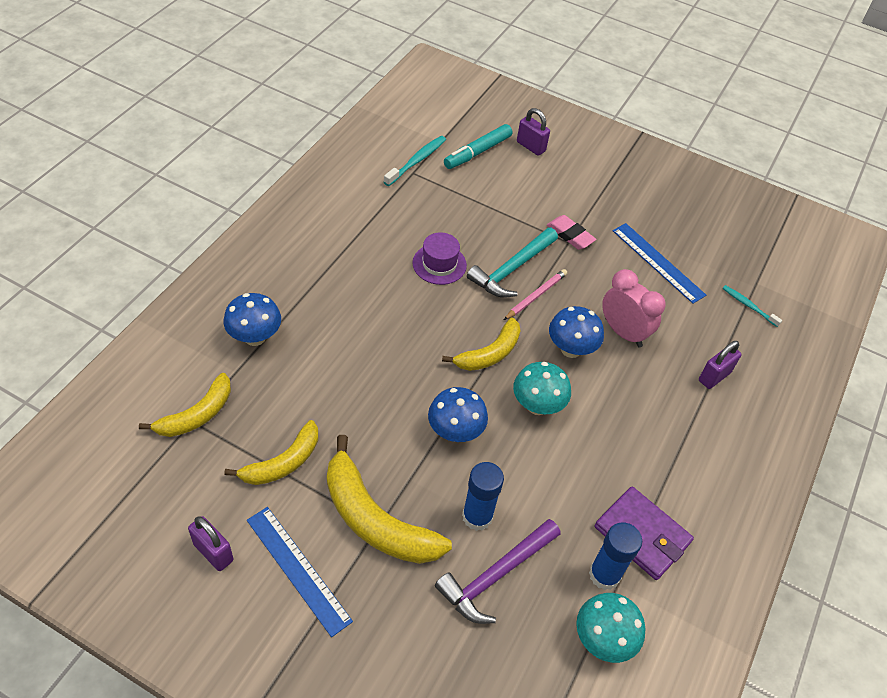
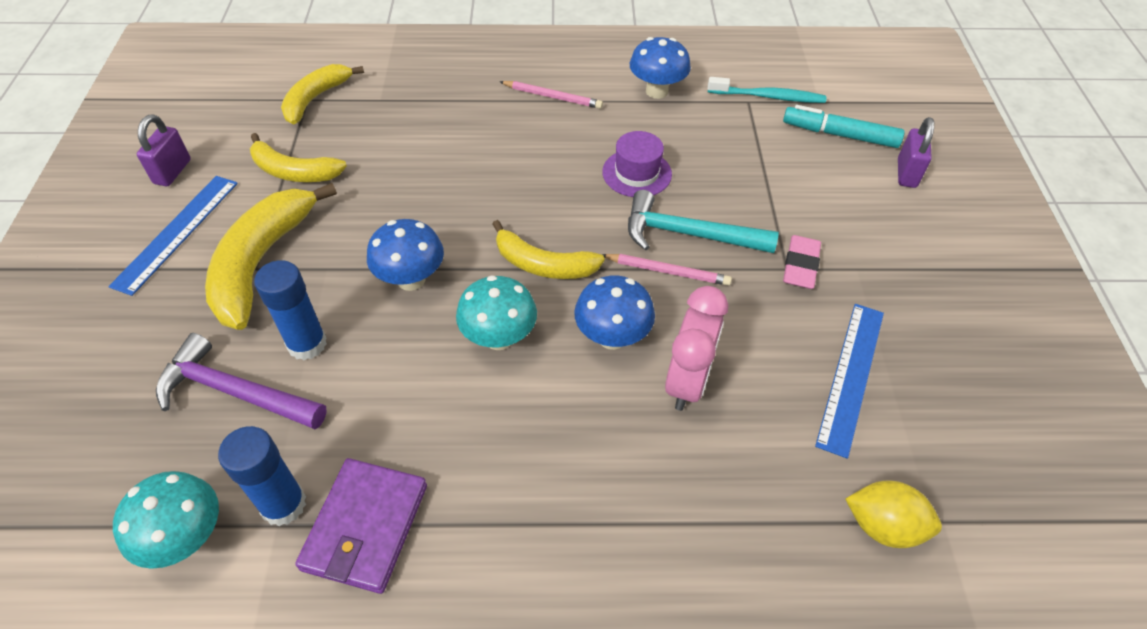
camera: 65 degrees right, 0 degrees up
(197, 415) = (315, 99): yellow banana -> yellow banana turned 105 degrees clockwise
(255, 337) = (428, 93): blue mushroom -> blue mushroom (656, 91)
(323, 267) = (552, 97): none -> pink pencil
(714, 376) = (700, 524): purple padlock -> none
(748, 306) = (883, 526): turquoise toothbrush -> yellow lemon

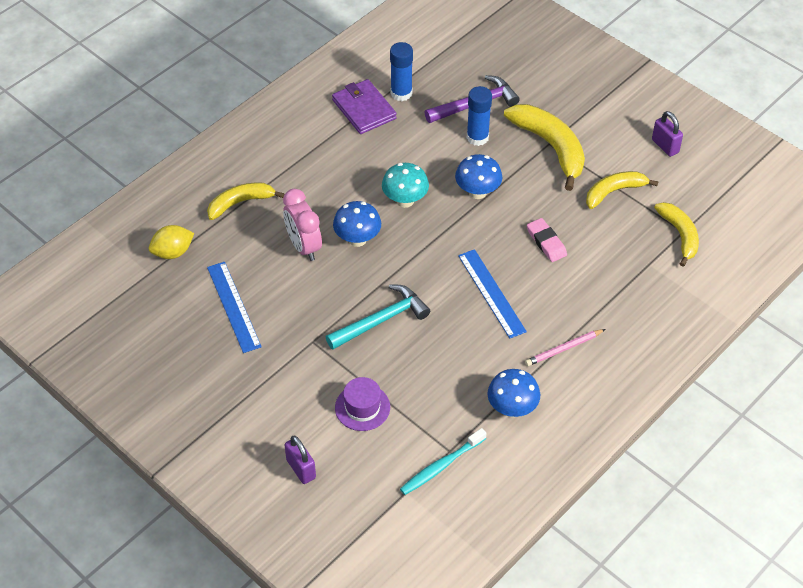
camera: 135 degrees right, 0 degrees up
(177, 232) = (608, 128): blue ruler -> blue ruler (491, 293)
(187, 538) = (417, 64): turquoise mushroom -> none
(543, 264) = (430, 246): yellow banana -> yellow banana (240, 203)
(637, 173) = (450, 336): purple hat -> purple hat (362, 407)
(667, 271) = (368, 291): pink pencil -> none
(800, 265) = (307, 348): pink eraser -> pink eraser (546, 242)
(840, 135) = (366, 469): turquoise marker -> none

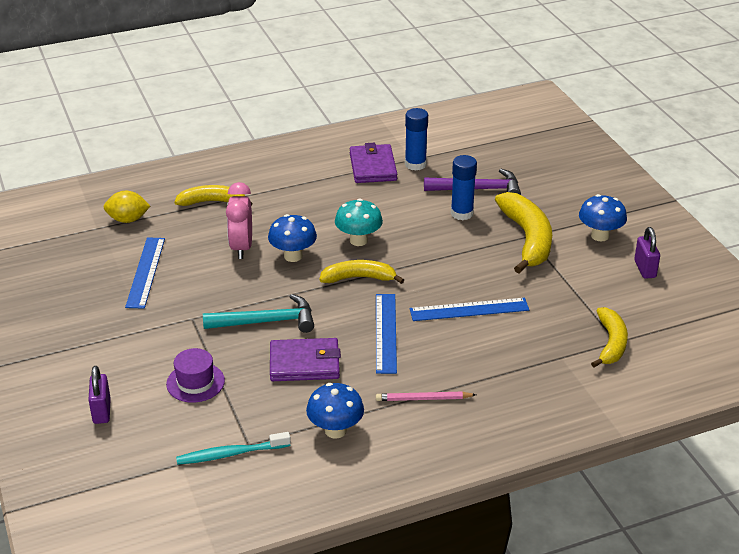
camera: 25 degrees right, 15 degrees down
(443, 351) = (305, 363): none -> purple wallet
(477, 192) = (431, 253): blue mushroom -> blue mushroom (600, 236)
(546, 242) = (469, 309): pink eraser -> blue ruler
(614, 192) = (566, 290): yellow banana -> yellow banana (359, 278)

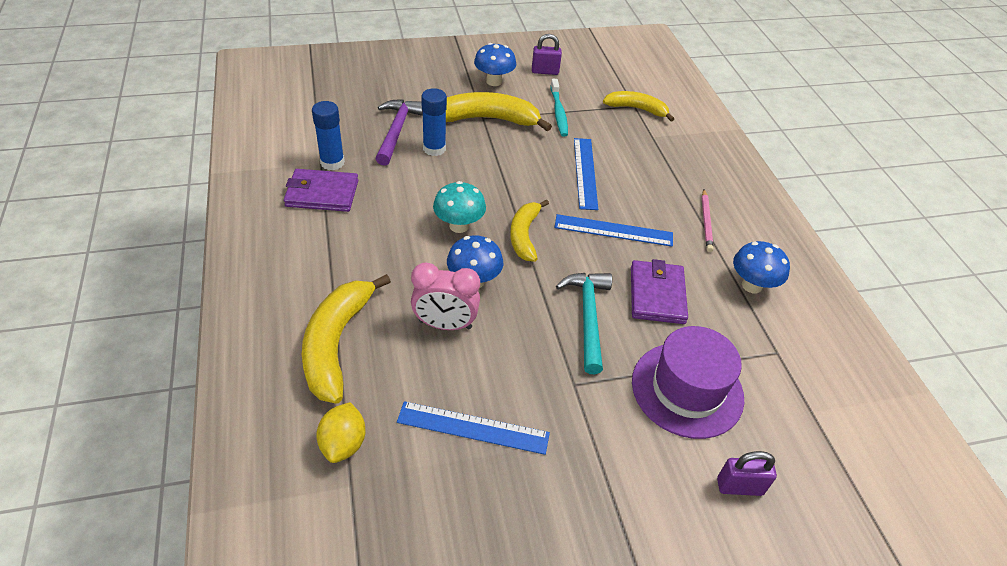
camera: 85 degrees left, 10 degrees up
(195, 382) = (687, 389): purple hat -> purple hat, size x1.72
(212, 202) = (336, 344): yellow banana -> yellow banana, size x1.57
(231, 454) = (793, 368): turquoise toothbrush -> turquoise toothbrush (558, 112)

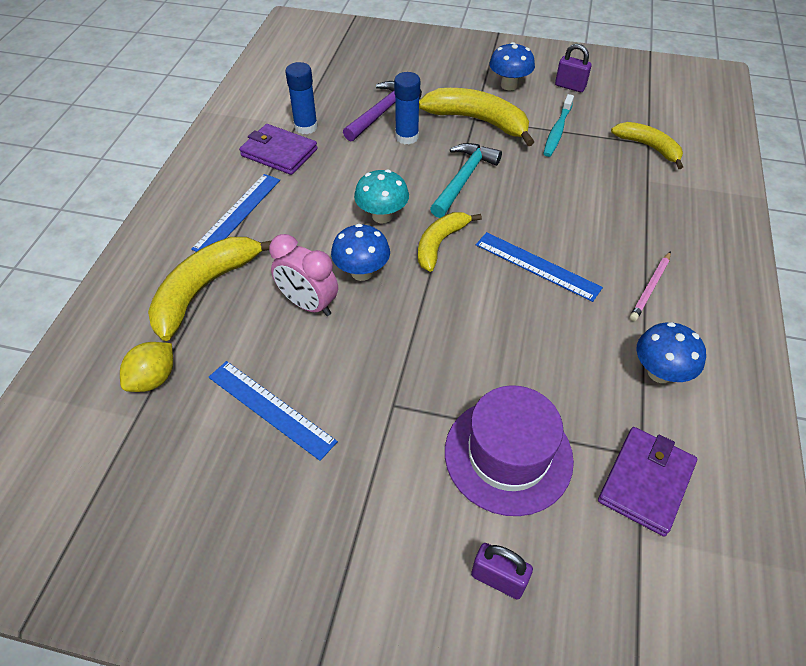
camera: 30 degrees right, 5 degrees up
(585, 173) = (545, 199): blue ruler -> blue ruler (237, 213)
(588, 317) = (451, 344): turquoise hammer -> turquoise hammer (464, 179)
(657, 295) = (541, 346): purple wallet -> purple wallet (646, 482)

